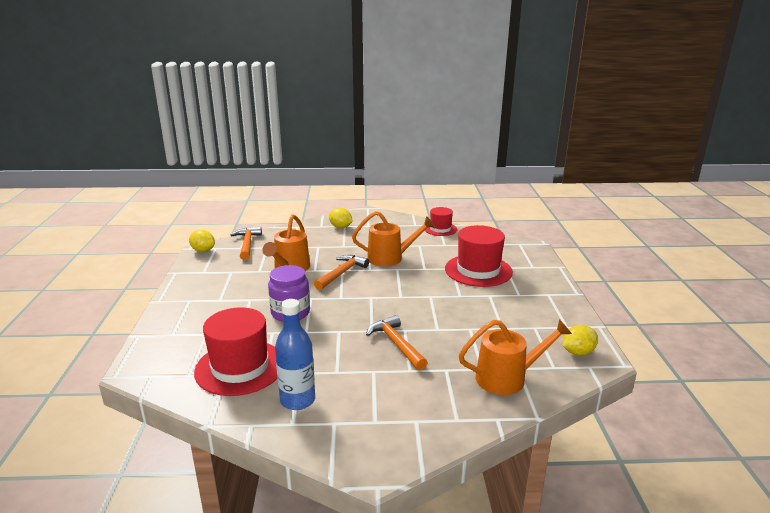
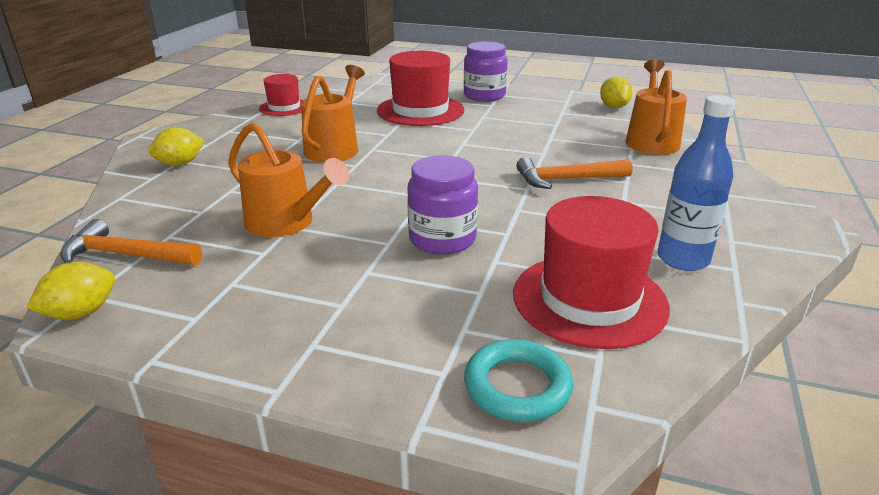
camera: 70 degrees left, 5 degrees up
(163, 354) = (517, 386): none -> turquoise ring
(341, 273) = (347, 185): orange hammer -> none
(537, 288) = (484, 95): none -> purple jar

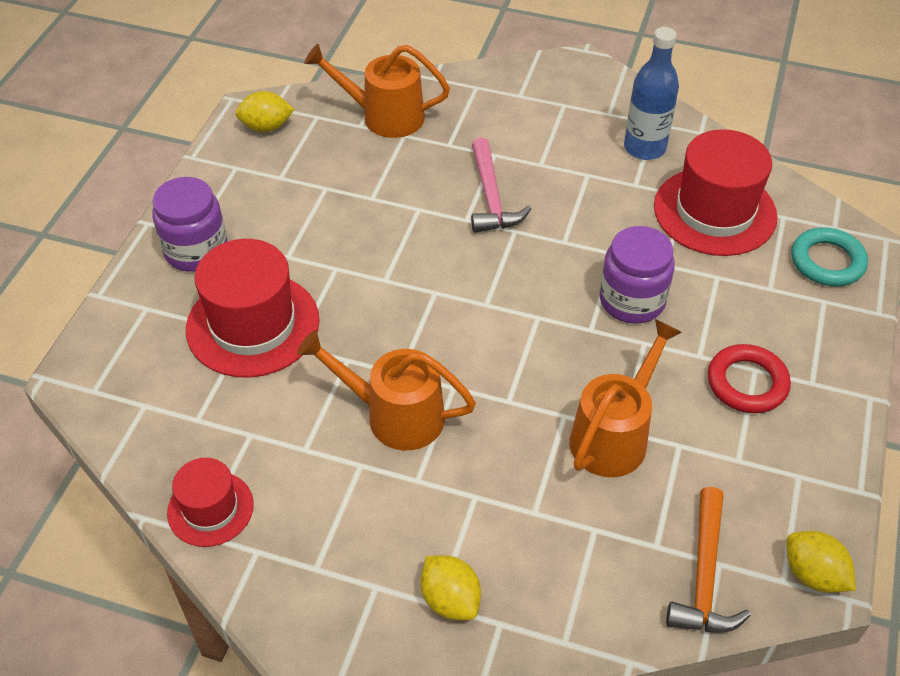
camera: 90 degrees left, 20 degrees up
(324, 297) = (747, 383): none -> red ring
(566, 179) = (491, 197): orange hammer -> pink hammer

